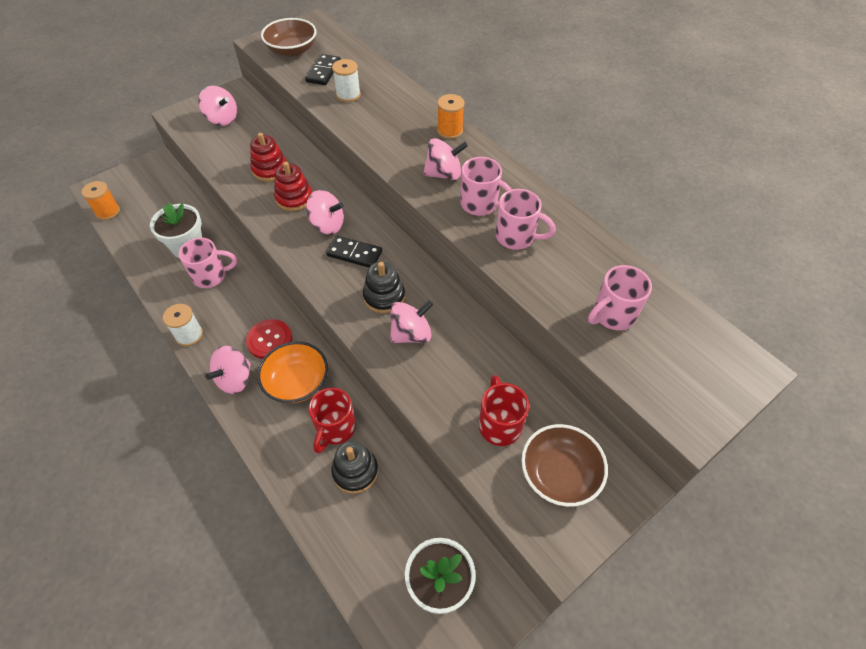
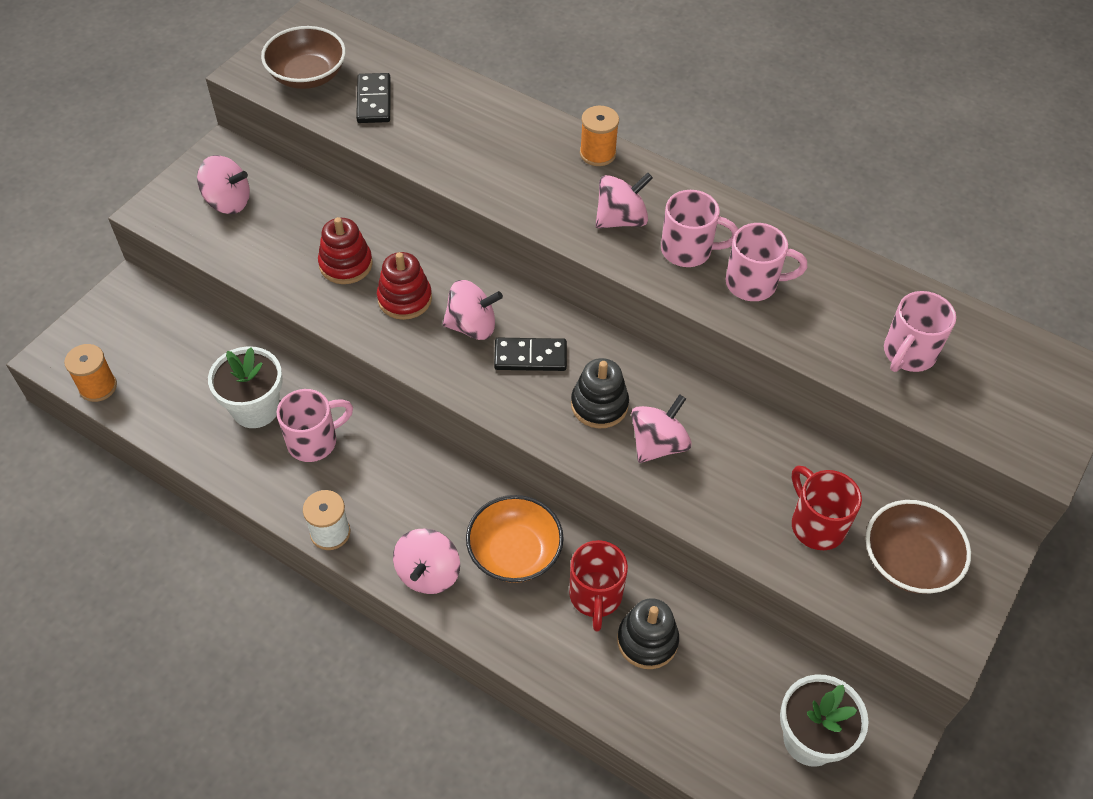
camera: 20 degrees left, 0 degrees up
(269, 340) = (447, 507): red button -> none
(348, 95) = (430, 130): white spool -> none

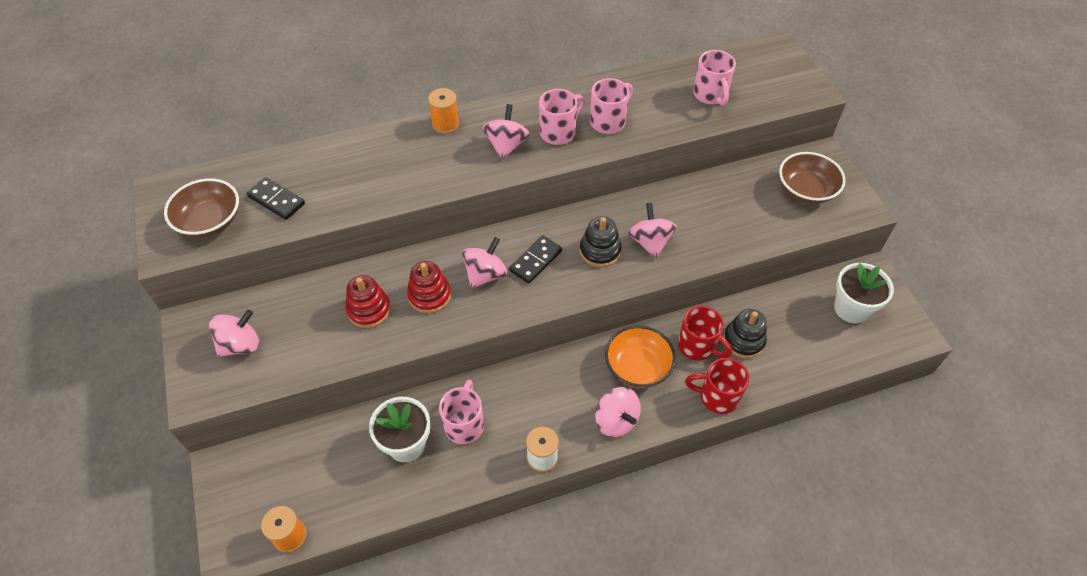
camera: 50 degrees left, 0 degrees up
(816, 525) = (756, 210): red mug -> red mug (717, 397)

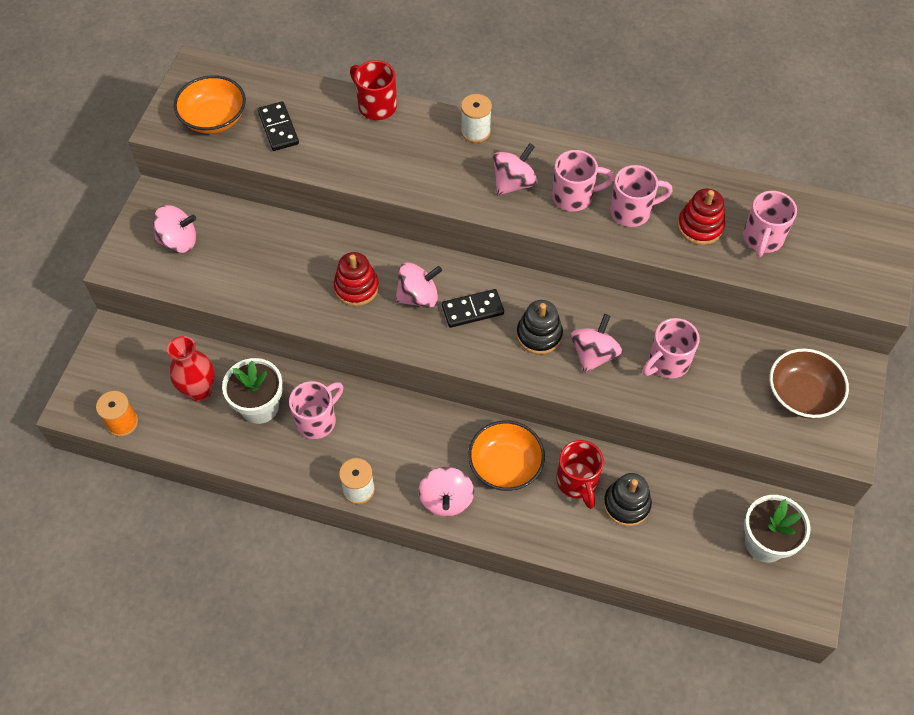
camera: 35 degrees right, 5 degrees up
(210, 221) = (214, 118): brown bowl -> orange bowl
(343, 464) = (199, 391): none -> red vase
(369, 310) = (298, 270): red stacking toy -> red stacking toy (700, 226)
(445, 124) = (475, 131): orange spool -> white spool
(704, 219) = (667, 362): none -> pink mug
(717, 397) = (555, 538): red mug -> red mug (376, 106)

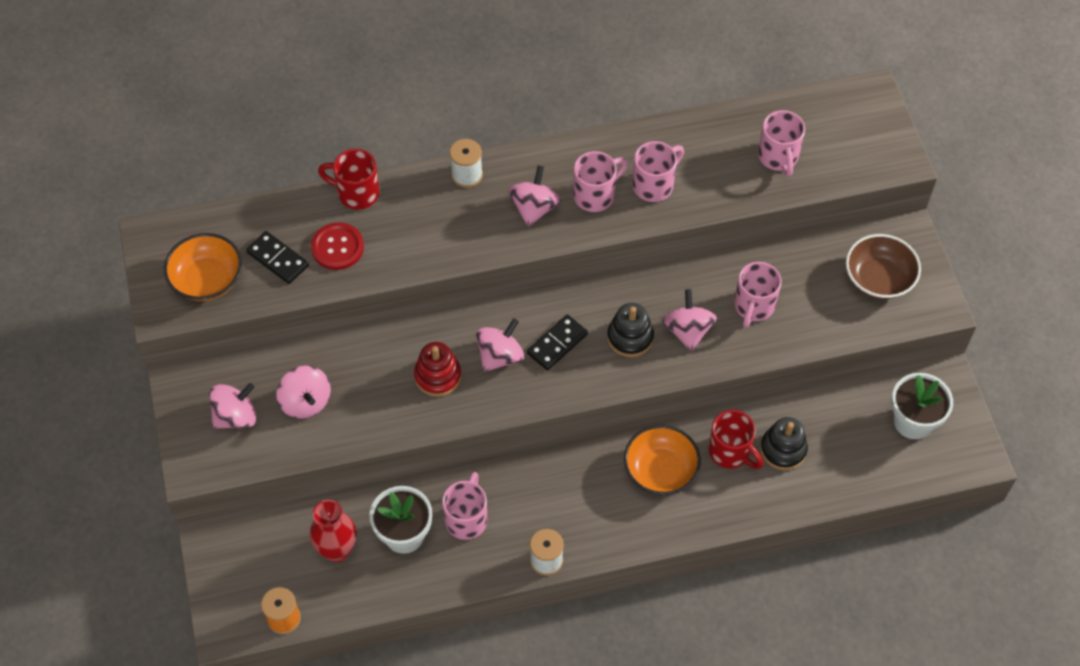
camera: 30 degrees left, 0 degrees up
(331, 140) = (337, 247): none -> red button
(446, 500) = (629, 528): pink spinning top -> pink spinning top (306, 402)
(700, 226) = (720, 171): red stacking toy -> none

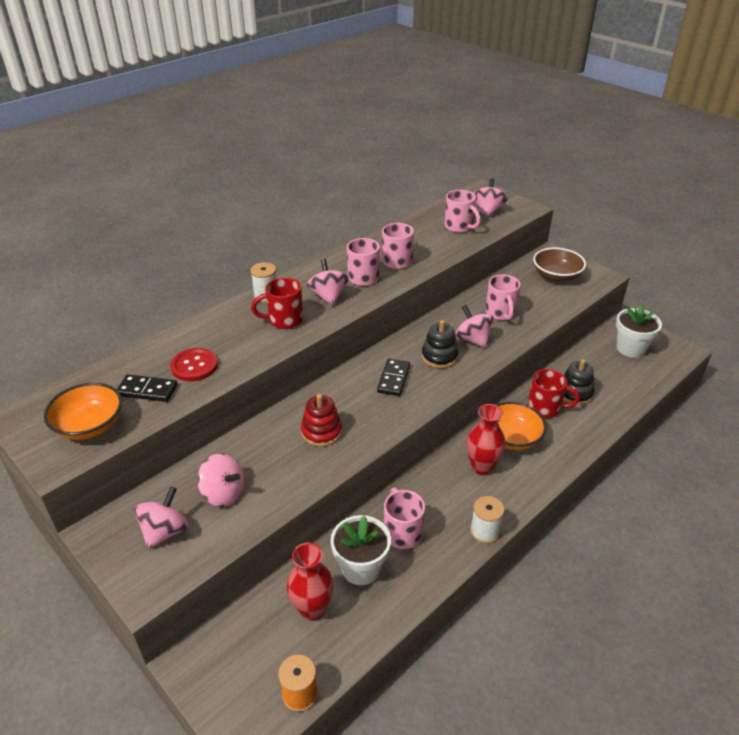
camera: 30 degrees left, 20 degrees down
(356, 193) = (188, 331): red mug -> red mug (284, 320)
(500, 356) = (359, 401): pink spinning top -> pink spinning top (488, 211)
(600, 488) = (482, 467): none -> red vase

